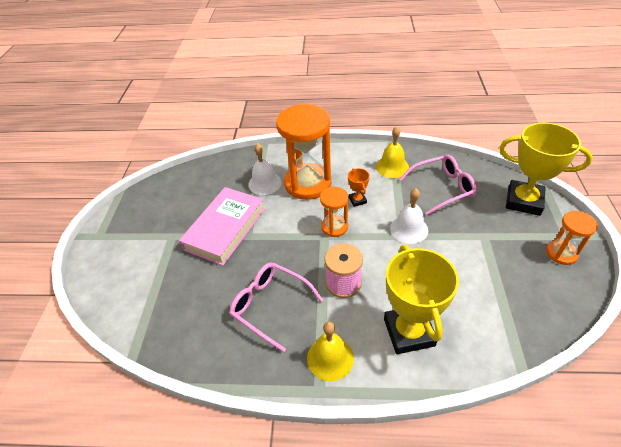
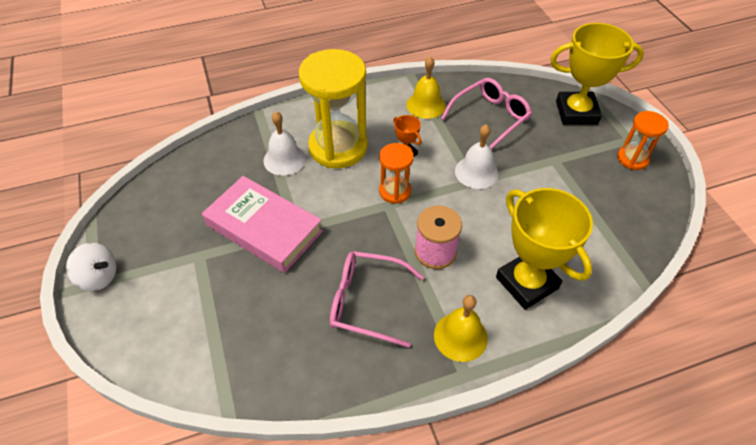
camera: 25 degrees left, 5 degrees up
(104, 232) = (99, 277): none -> white spinning top
(225, 229) = (264, 228): pink book -> pink book turned 60 degrees counterclockwise
(308, 183) = (338, 147): orange hourglass -> yellow hourglass

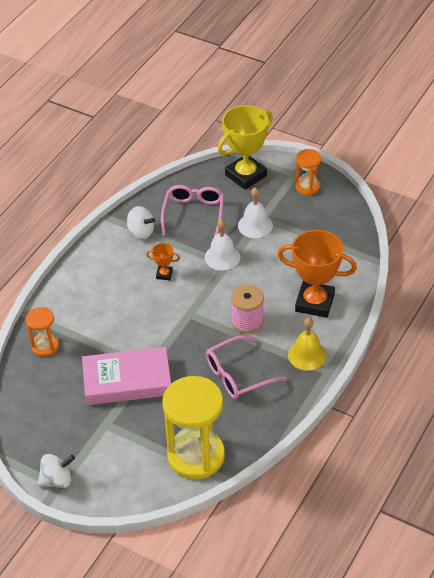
camera: 40 degrees left, 5 degrees down
(284, 159) = (87, 332): white bell -> white bell (255, 225)
(338, 147) = (114, 300): yellow hourglass -> yellow hourglass (196, 456)
(395, 191) = (184, 303): orange hourglass -> orange hourglass (45, 346)
(426, 105) = (141, 232): yellow bell -> white spinning top
(527, 283) = (314, 303): yellow trophy -> orange trophy

